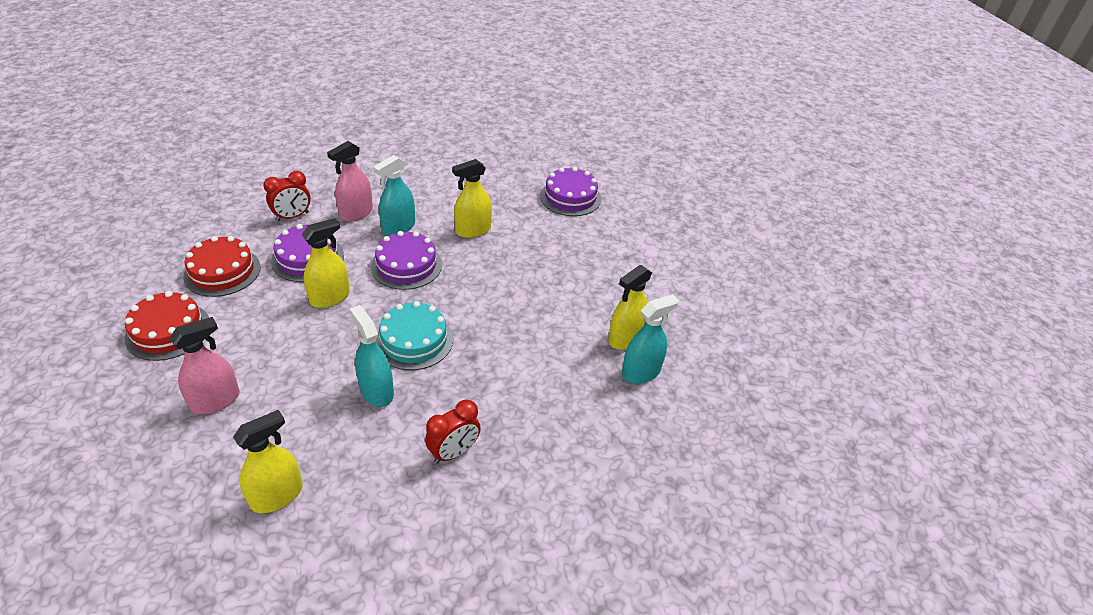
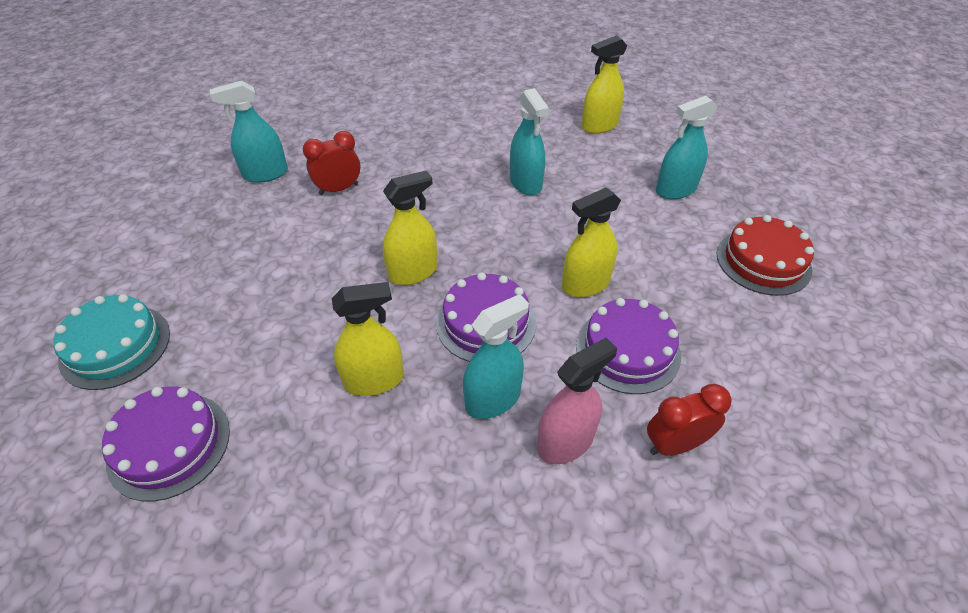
camera: 165 degrees left, 5 degrees up
(215, 401) = (675, 190): pink spray bottle -> turquoise spray bottle
(222, 271) = (741, 339): red cake -> none
(414, 340) = (485, 224): turquoise cake -> turquoise cake (115, 346)
(454, 452) = (462, 136): red clock -> red clock (339, 189)
(625, 338) = (256, 204): yellow spray bottle -> yellow spray bottle (413, 272)

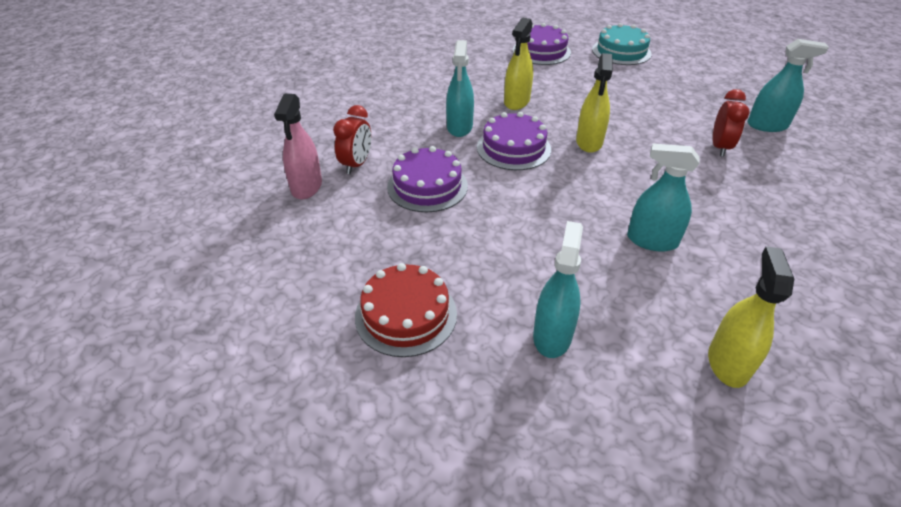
camera: 130 degrees right, 5 degrees down
(265, 174) = (767, 125): turquoise spray bottle -> turquoise spray bottle turned 75 degrees clockwise
(565, 442) = (407, 135): pink spray bottle -> pink spray bottle (306, 187)
(585, 284) = (498, 202): yellow spray bottle -> none

